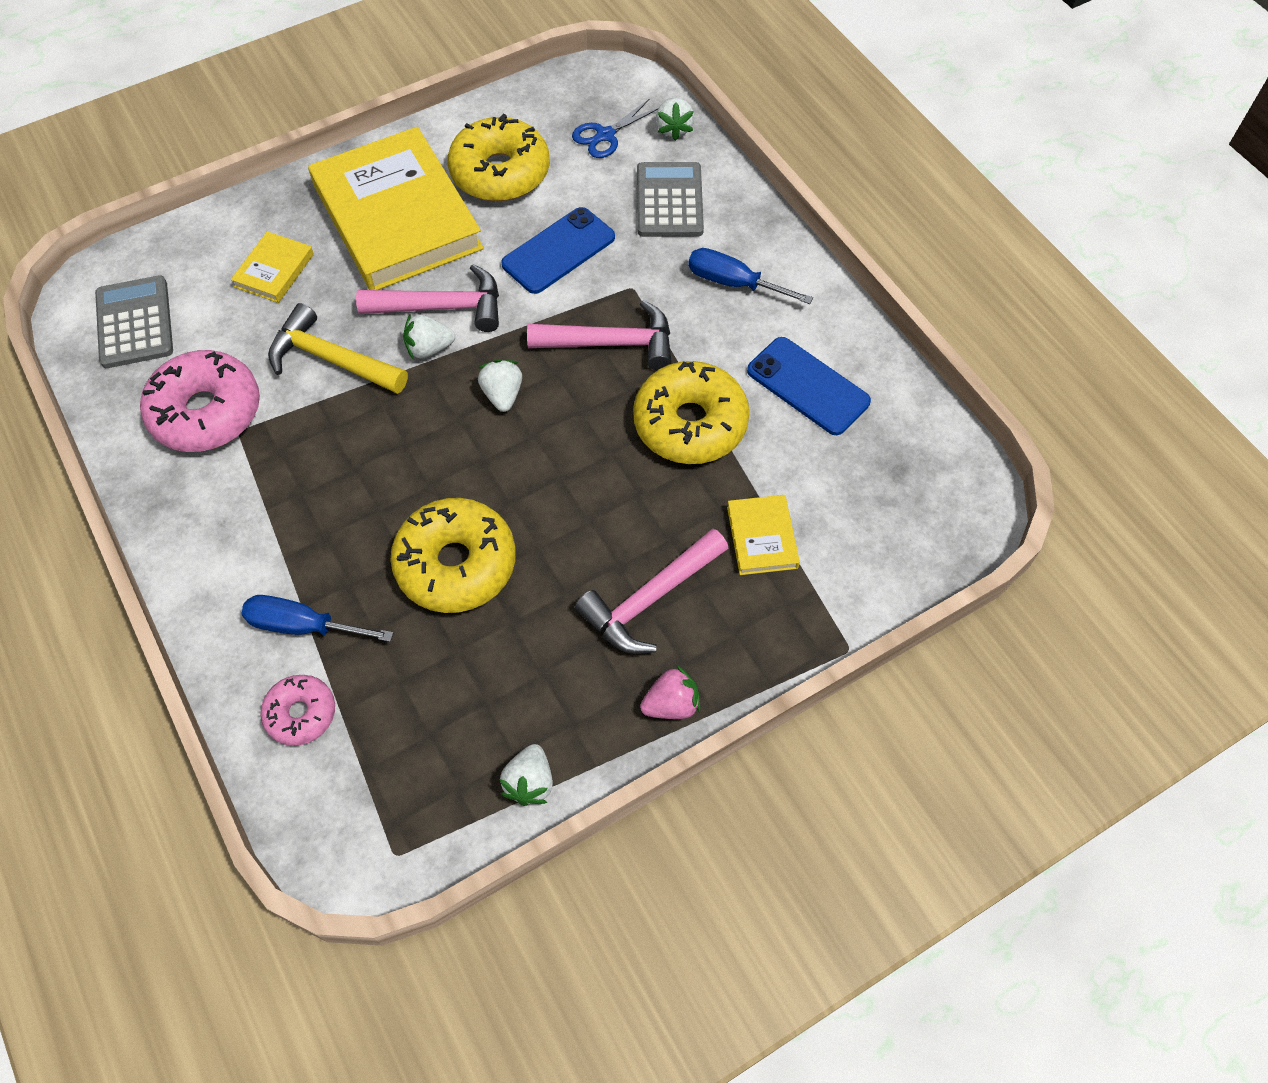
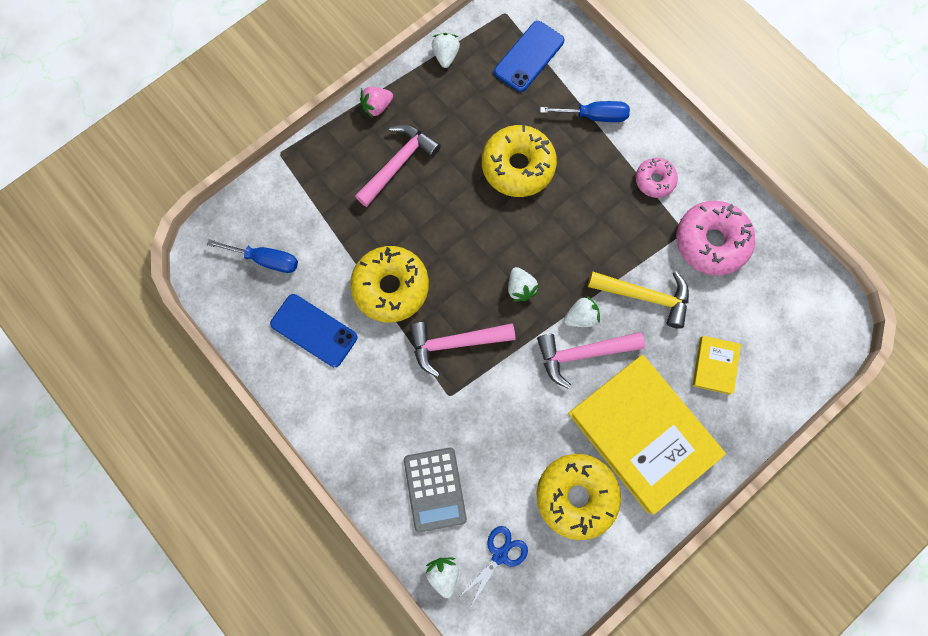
camera: 170 degrees right, 15 degrees up
(134, 323) = (792, 303): grey calculator -> none
(301, 713) = (577, 70): pink donut -> pink donut (654, 180)
(558, 251) = (511, 421): blue phone -> blue phone (529, 57)
(733, 283) = (375, 413): blue screwdriver -> blue screwdriver (266, 260)
(762, 537) = (336, 214): yellow book -> none

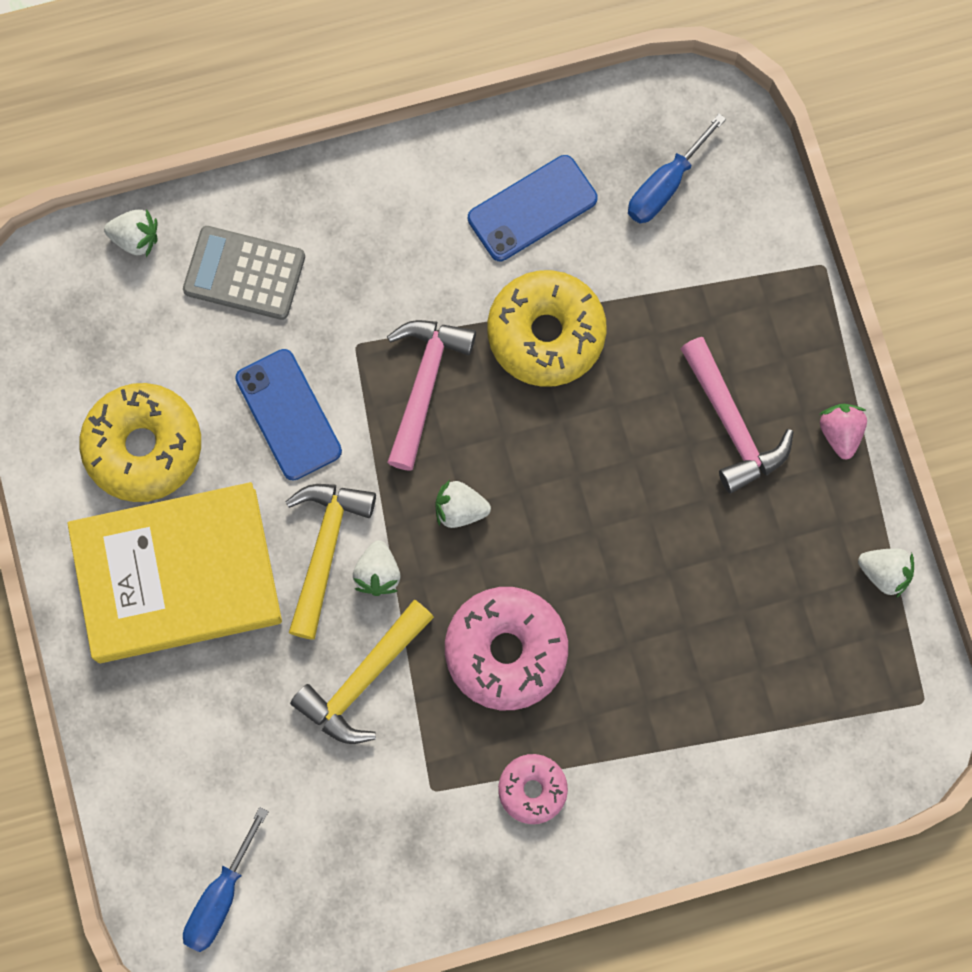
camera: 115 degrees right, 0 degrees up
(499, 555) = (122, 316): blue scissors -> none
(518, 166) = (649, 595): yellow donut -> none
(529, 57) = (827, 702): blue phone -> blue phone (288, 415)
(582, 354) = (325, 549): pink hammer -> yellow hammer
(594, 116) = (680, 752): blue screwdriver -> blue screwdriver (220, 897)
(711, 242) = (397, 822): pink donut -> pink donut (506, 651)
(715, 365) = (217, 726): yellow book -> none

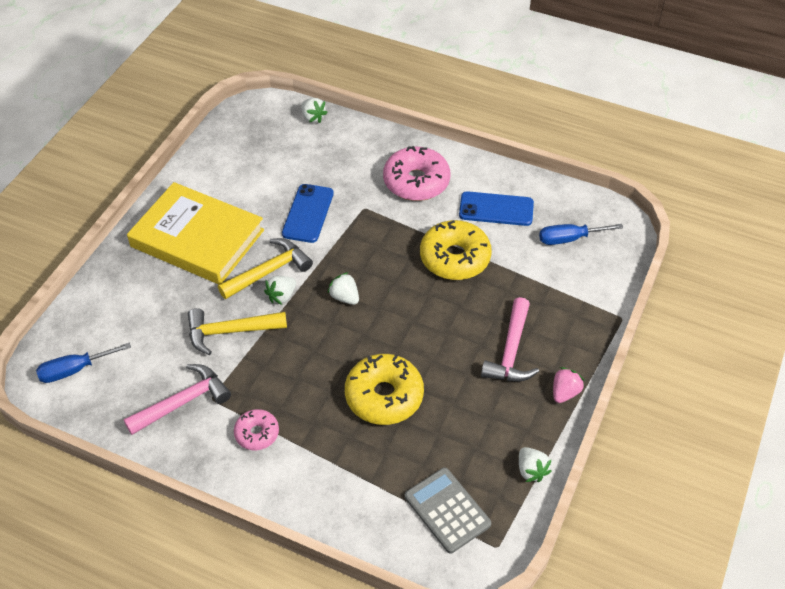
camera: 40 degrees right, 25 degrees down
(144, 447) = (236, 186): yellow donut -> yellow donut (384, 396)
(244, 274) = (344, 155): grey calculator -> grey calculator (447, 510)
(424, 384) = (379, 241): pink hammer -> pink hammer (183, 402)
(506, 651) = (306, 367): pink donut -> pink donut (416, 182)

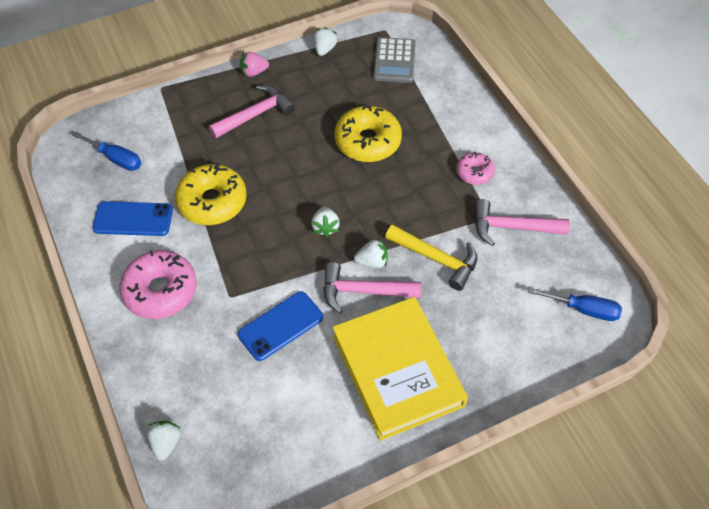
camera: 140 degrees left, 5 degrees up
(269, 271) = (363, 291): yellow hammer -> pink hammer
(496, 209) = (133, 219): blue phone -> blue phone turned 45 degrees counterclockwise

